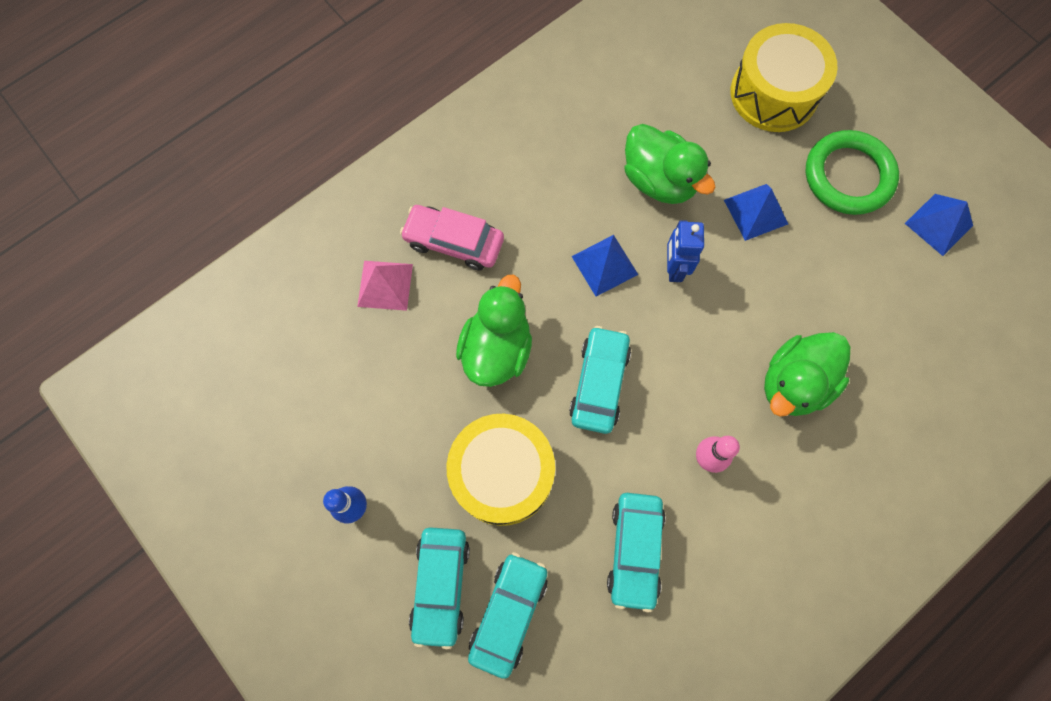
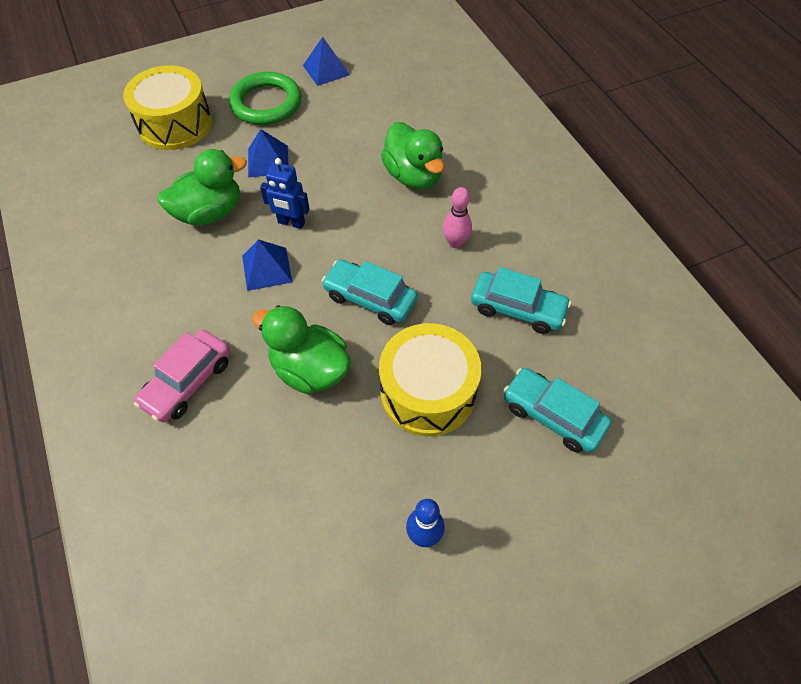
camera: 75 degrees left, 15 degrees down
(385, 285) = (203, 455): pink pyramid -> none
(441, 585) = (518, 467): turquoise car -> none

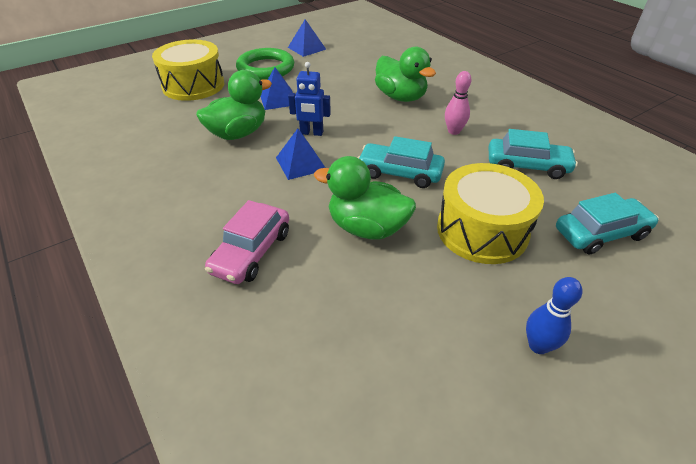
camera: 10 degrees left, 15 degrees down
(552, 415) = (600, 233): turquoise car -> turquoise car turned 135 degrees clockwise

